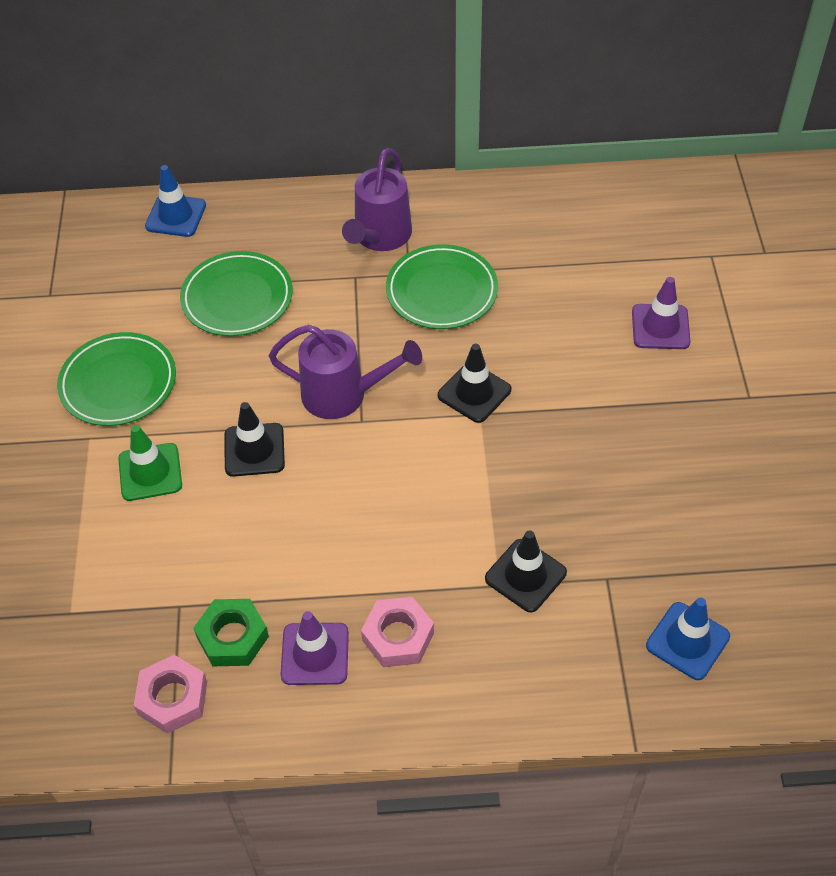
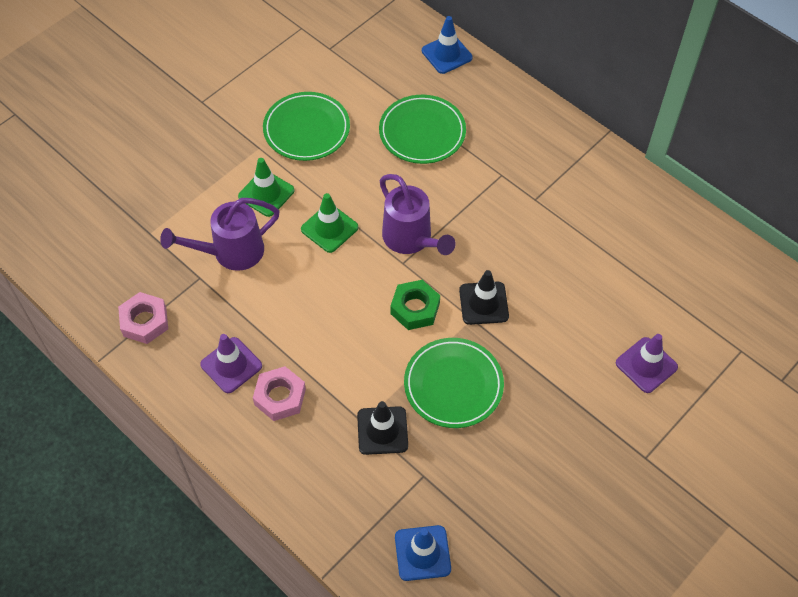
camera: 45 degrees right, 5 degrees up
(232, 637) = (205, 318): green nut -> green nut (415, 308)
(254, 450) = (329, 228): black traffic cone -> green traffic cone
(379, 237) = (545, 162): purple watering can -> purple watering can (230, 252)
(441, 291) = (540, 226): green plate -> green plate (453, 385)

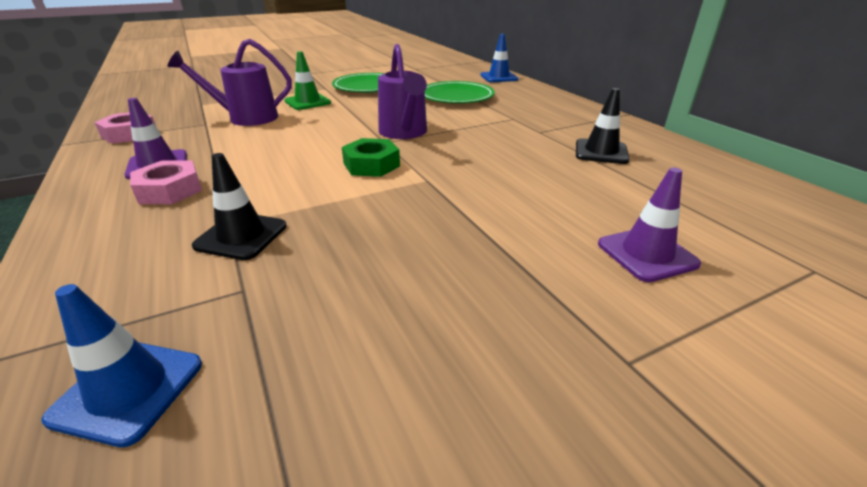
camera: 20 degrees right, 25 degrees down
(329, 228) = (338, 119): green traffic cone -> none
(453, 385) = (364, 219): green plate -> none
(483, 303) = (447, 173): black traffic cone -> black traffic cone (601, 152)

